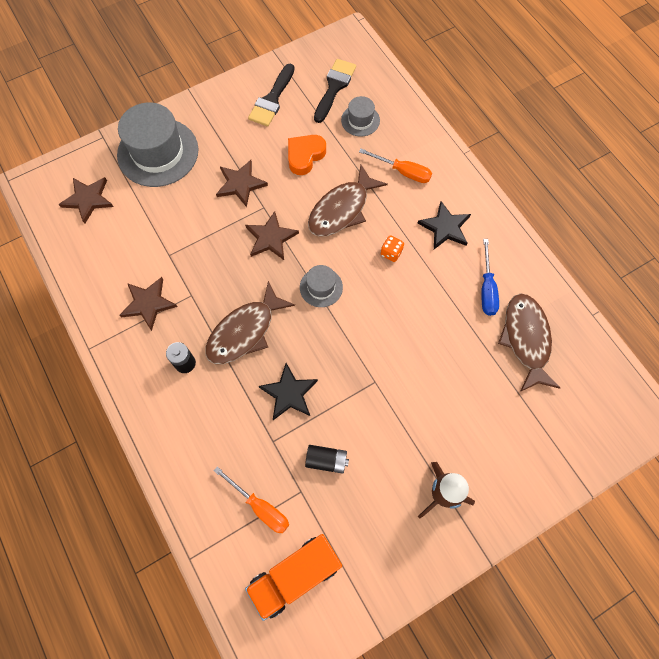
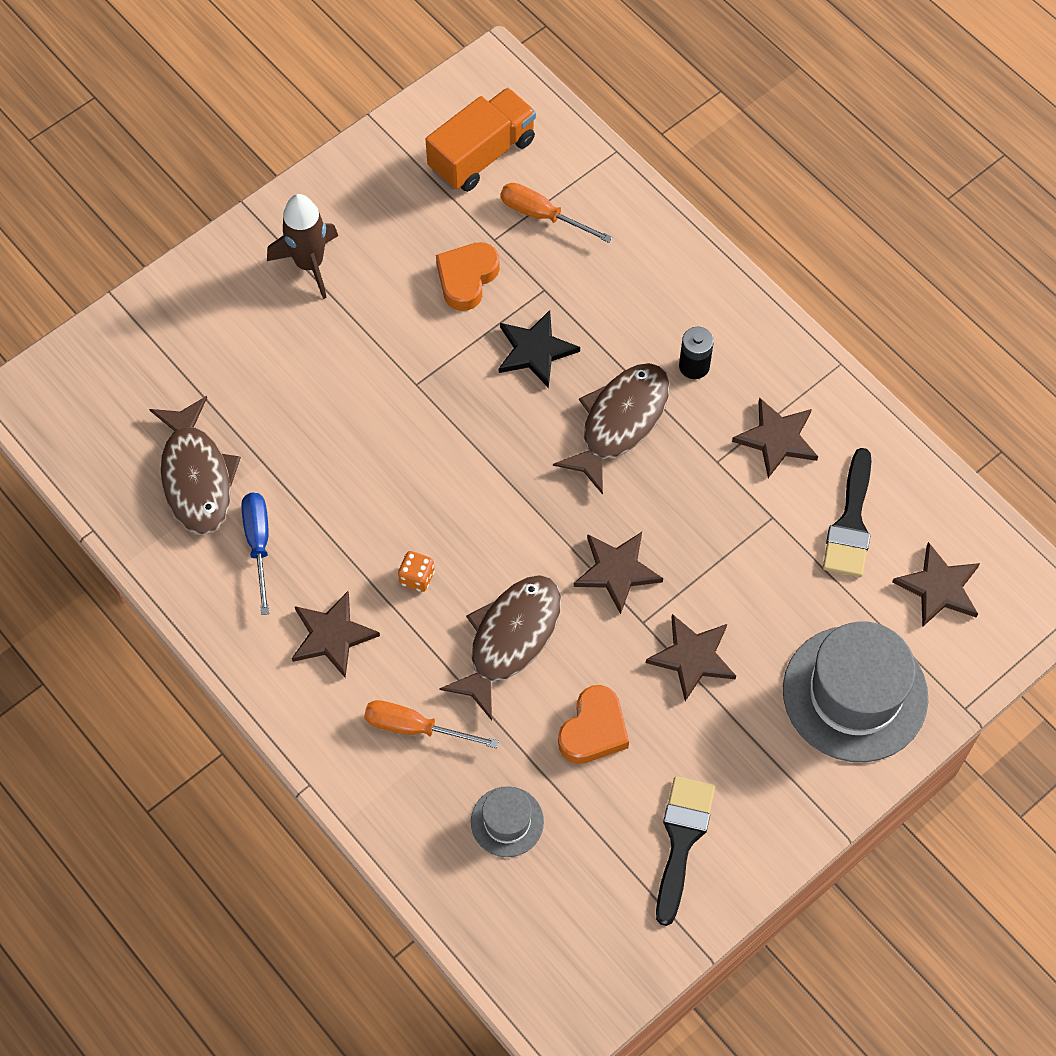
camera: 170 degrees right, 5 degrees down
(321, 287) = (519, 505): grey hat -> none
(326, 460) = (467, 278): black battery -> orange heart
(334, 87) = (569, 888): black brush -> black brush (850, 523)
(445, 227) = (332, 636): black star -> brown star

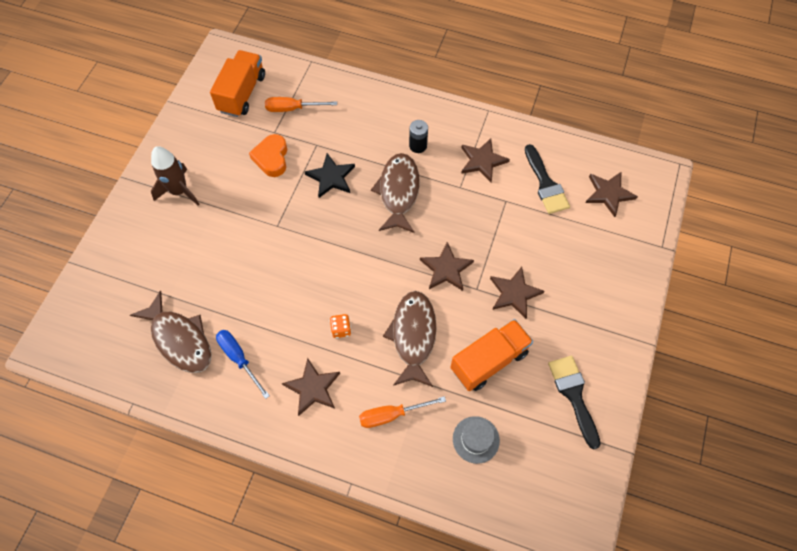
camera: 30 degrees left, 0 degrees up
(593, 730) = (489, 361): orange heart -> orange truck
(855, 693) = (606, 268): grey hat -> none

